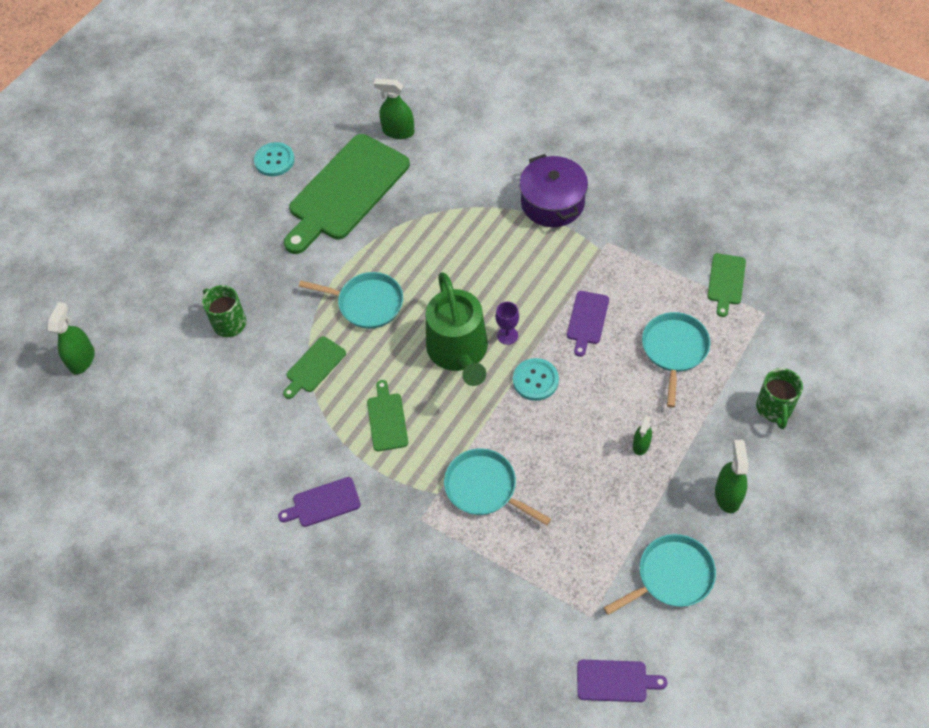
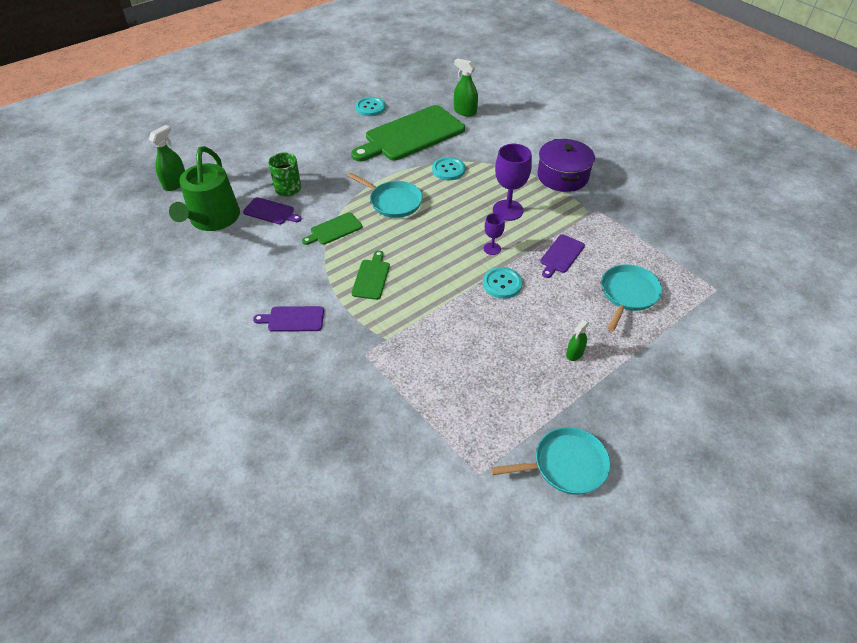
camera: 15 degrees right, 10 degrees down
(414, 234) = (448, 170): none -> turquoise button
(459, 352) = (449, 249): green watering can -> green watering can (212, 219)
(484, 488) = (427, 346): turquoise pan -> none
(506, 274) = (508, 210): none -> purple goblet
(615, 681) = (479, 538): purple cutting board -> purple cutting board (270, 212)
(726, 281) = (689, 259): green cutting board -> none
(727, 495) = (641, 415): green spray bottle -> none
(774, 409) = (705, 360): green mug -> none

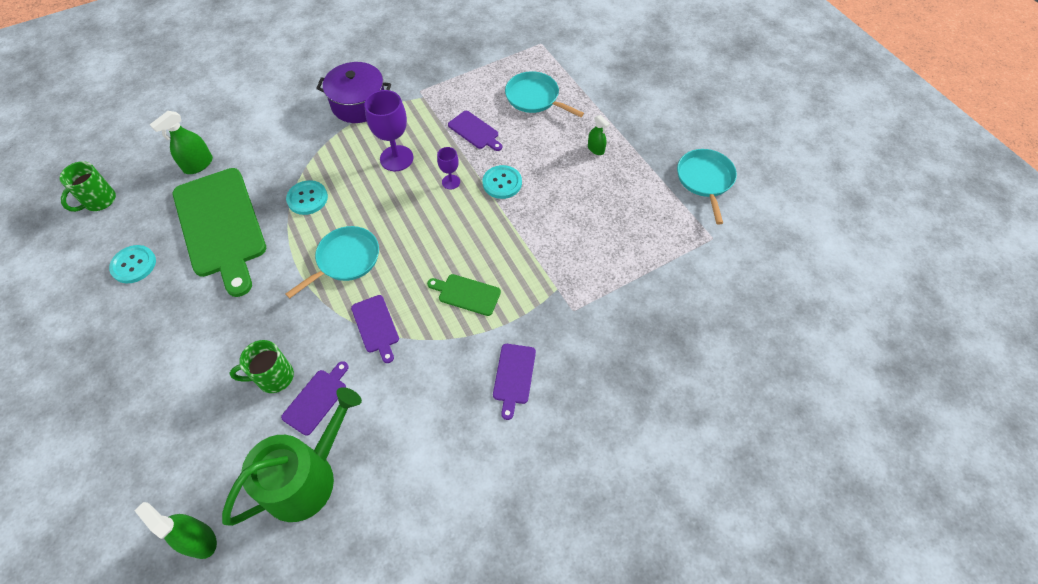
camera: 80 degrees left, 10 degrees up
(212, 219) = (307, 477): green watering can -> green watering can turned 60 degrees counterclockwise
(334, 229) = (376, 326): green cutting board -> purple cutting board
(419, 80) = (99, 201): none -> green mug

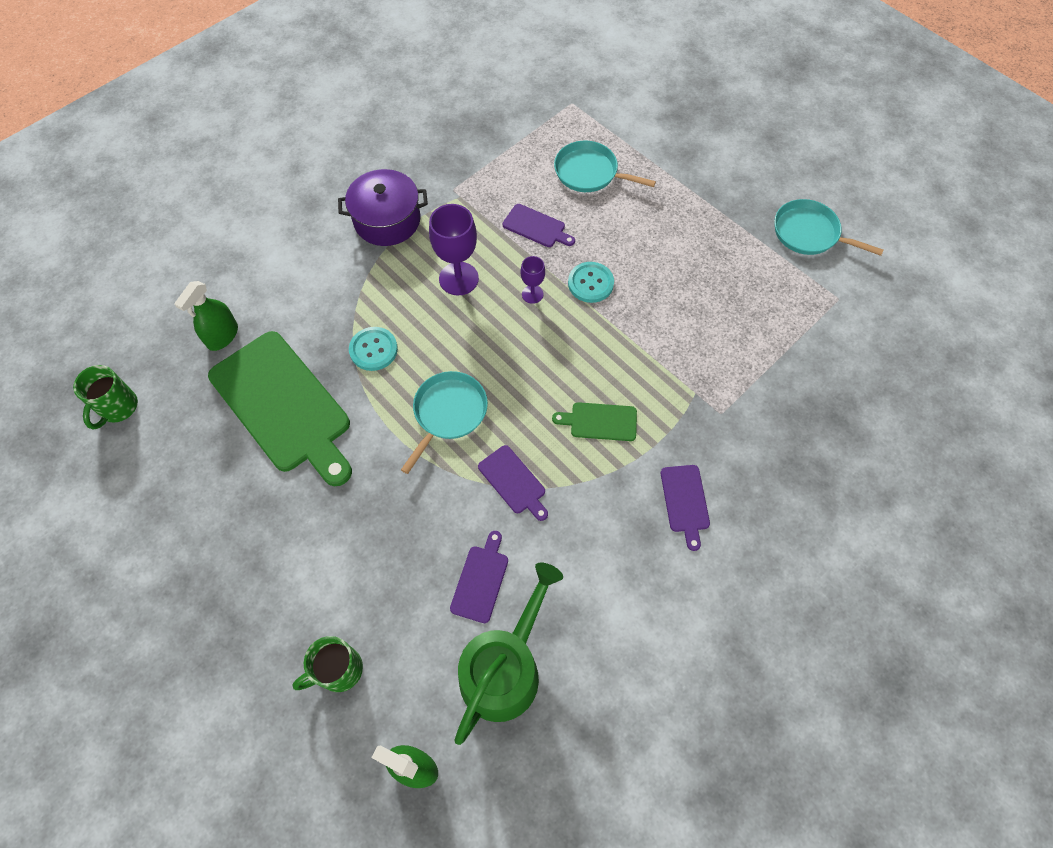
camera: 15 degrees left, 5 degrees up
(134, 265) = (198, 476): turquoise button -> none
(273, 377) = (422, 568): green mug -> green mug (338, 670)
(596, 149) = (679, 221): green spray bottle -> none
(705, 180) = (809, 233): turquoise pan -> turquoise pan turned 45 degrees counterclockwise

